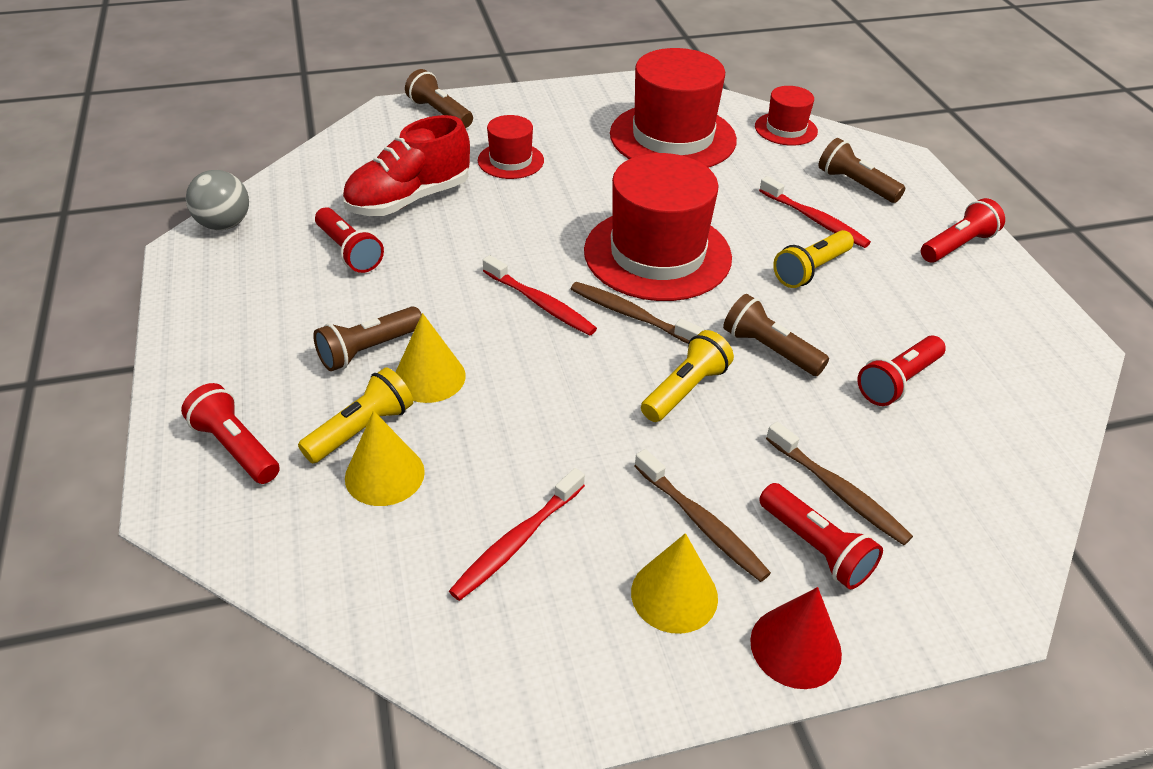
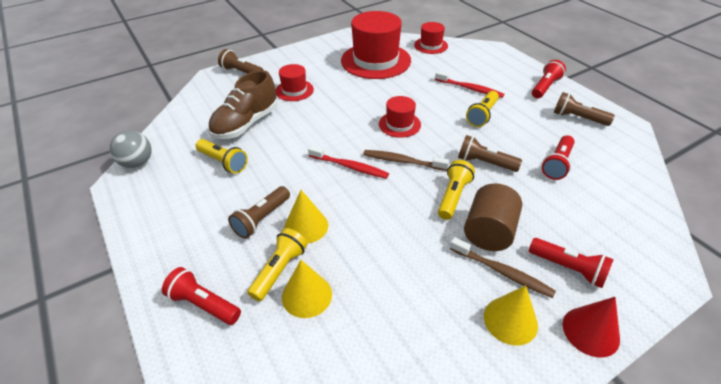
camera: 15 degrees left, 0 degrees up
(349, 251) = (223, 162): red flashlight -> yellow flashlight
(409, 199) = (246, 124): red shoe -> brown shoe
(516, 542) = (406, 315): red toothbrush -> none
(657, 254) = (399, 124): red hat -> red hat, size x0.50
(714, 459) = (489, 232): none -> brown cylinder
(838, 491) = (562, 232): brown toothbrush -> none
(855, 185) = (480, 67): brown flashlight -> brown flashlight (578, 118)

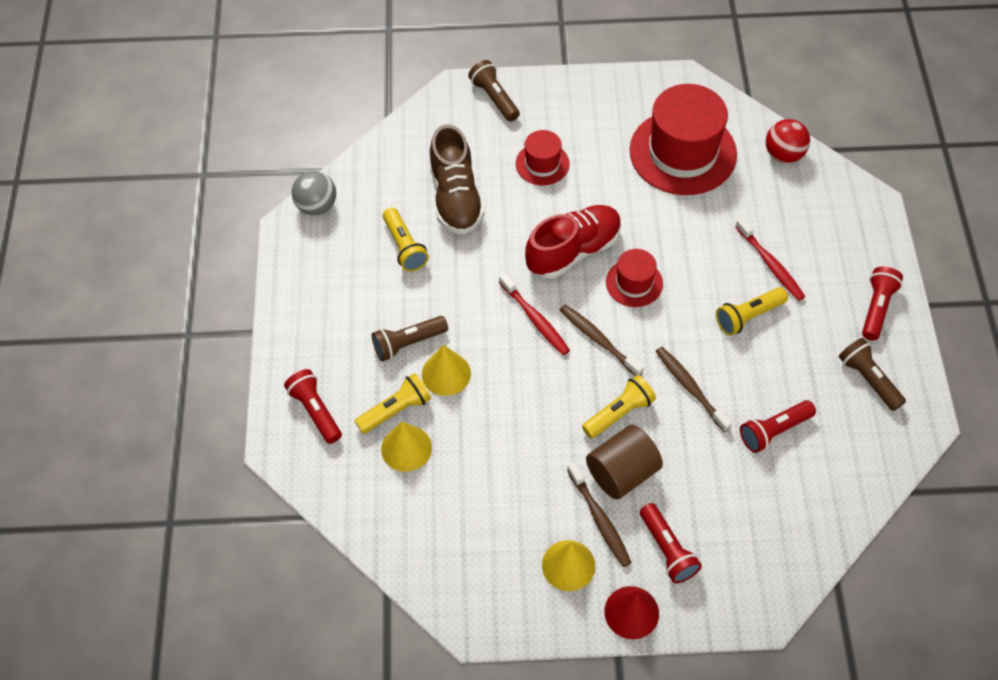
camera: 30 degrees right, 15 degrees up
(246, 124) = (456, 198): brown shoe -> brown shoe turned 75 degrees counterclockwise
(347, 123) = (573, 251): none -> red shoe
(431, 45) = (783, 154): red hat -> red ball
(485, 163) = (690, 388): brown flashlight -> brown toothbrush
(545, 87) = (876, 308): red flashlight -> red flashlight turned 45 degrees counterclockwise

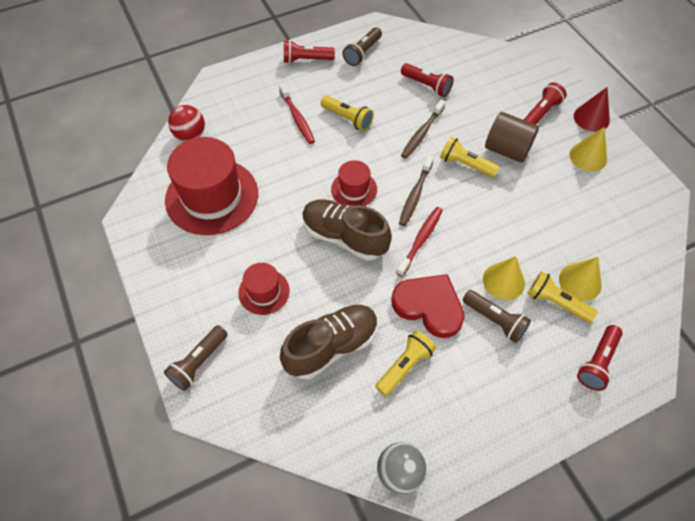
camera: 115 degrees left, 0 degrees up
(454, 293) = (429, 306): none -> red heart
(573, 251) = (344, 237): red shoe -> brown shoe
(600, 519) = (546, 151): brown toothbrush -> none
(770, 264) = (297, 118): red toothbrush -> red toothbrush turned 120 degrees clockwise

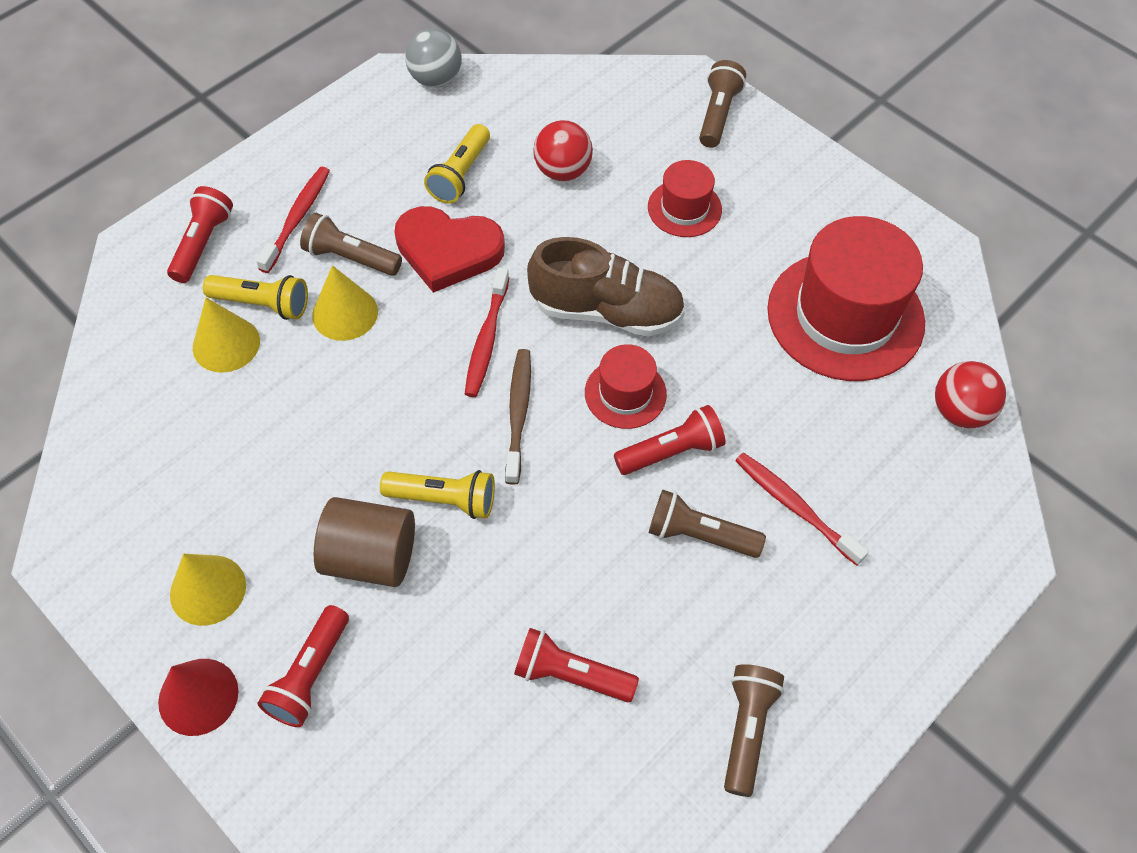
camera: 160 degrees right, 0 degrees up
(306, 60) = (858, 666): red flashlight -> red flashlight (671, 451)
(331, 346) = (562, 171): brown shoe -> red ball
(347, 119) = (699, 535): yellow flashlight -> brown flashlight
(422, 133) = (544, 545): brown toothbrush -> none
(528, 364) = (297, 218): none -> red toothbrush

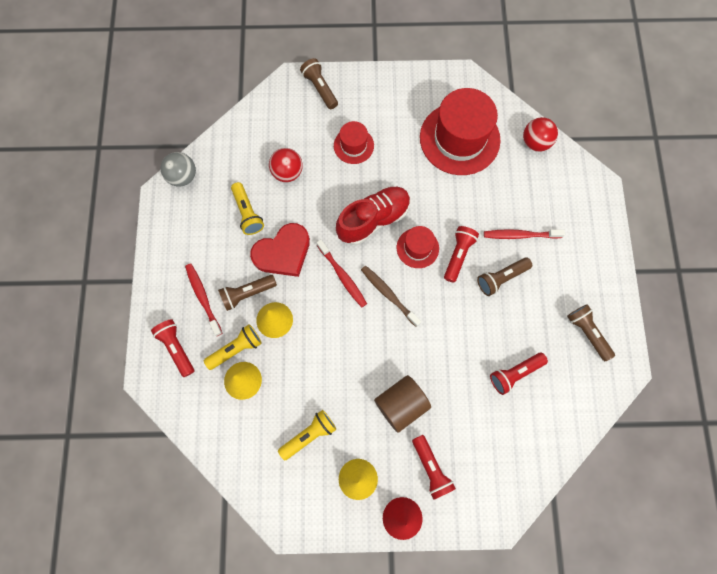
camera: 45 degrees left, 15 degrees up
(444, 499) = (401, 356): yellow flashlight -> yellow flashlight (309, 435)
(606, 311) = (373, 220): brown shoe -> red shoe

